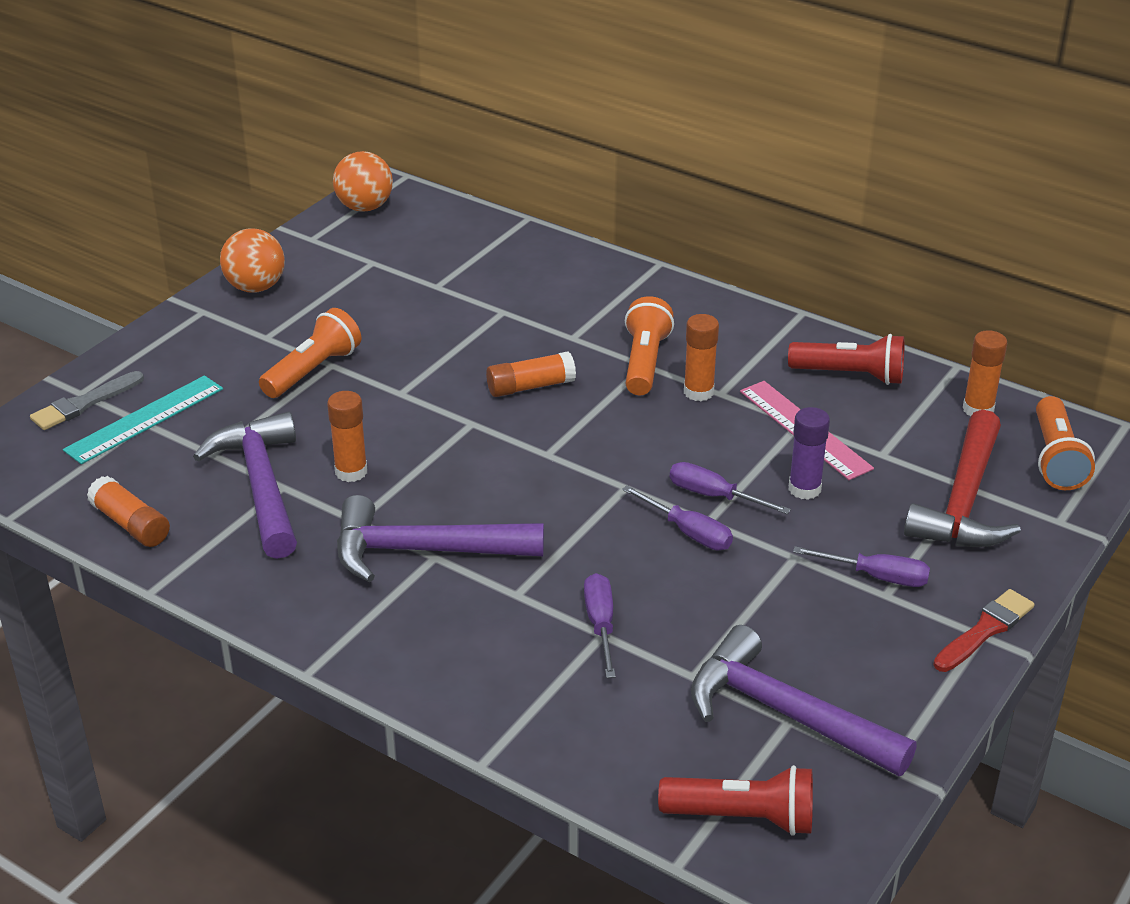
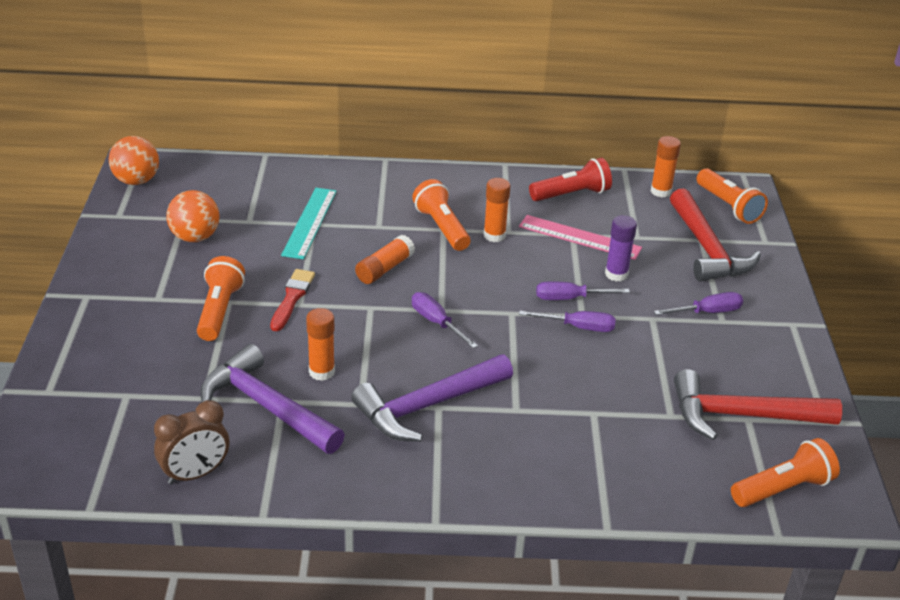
camera: 35 degrees left, 0 degrees up
(84, 404) = (60, 399): grey brush -> none
(131, 524) = (195, 474): orange glue stick -> brown clock
(145, 419) = (124, 392): turquoise ruler -> turquoise ruler (310, 222)
(255, 287) = (111, 265): orange ball -> orange ball (195, 237)
(600, 624) = (586, 407): purple screwdriver -> purple screwdriver (436, 322)
(743, 817) = (783, 489): red flashlight -> orange flashlight
(785, 713) = (742, 415): purple hammer -> red hammer
(985, 630) = (792, 320): red brush -> red brush (292, 298)

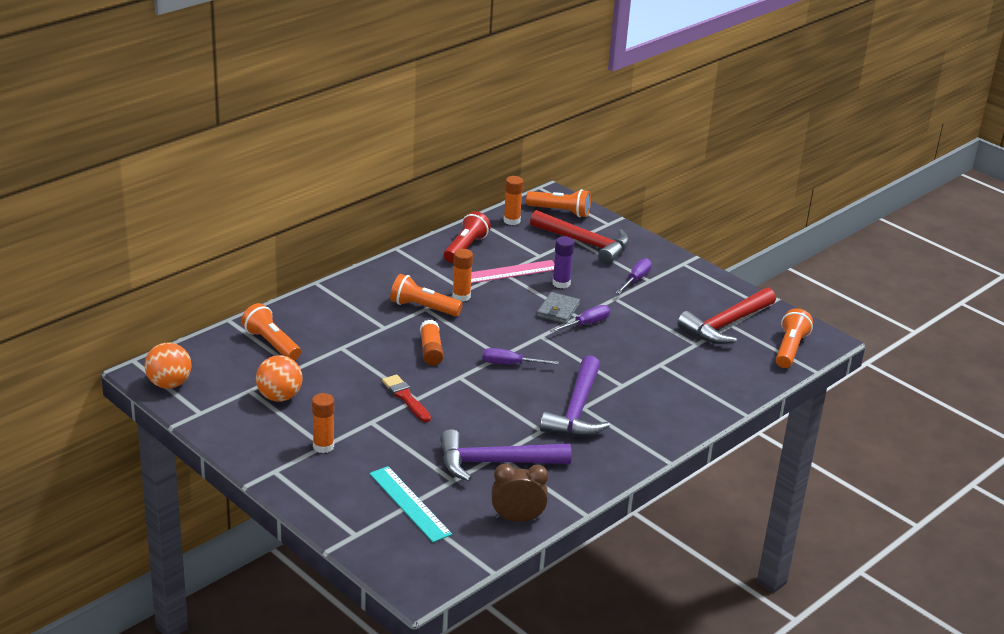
camera: 45 degrees left, 5 degrees down
(195, 474) = (517, 519): brown clock -> brown clock turned 105 degrees counterclockwise
(219, 310) = (375, 430): orange flashlight -> orange flashlight (271, 344)
(310, 222) = (337, 348): turquoise ruler -> turquoise ruler (410, 503)
(321, 372) = (493, 427): orange glue stick -> orange glue stick (323, 446)
(569, 298) = (558, 310): purple screwdriver -> grey wallet

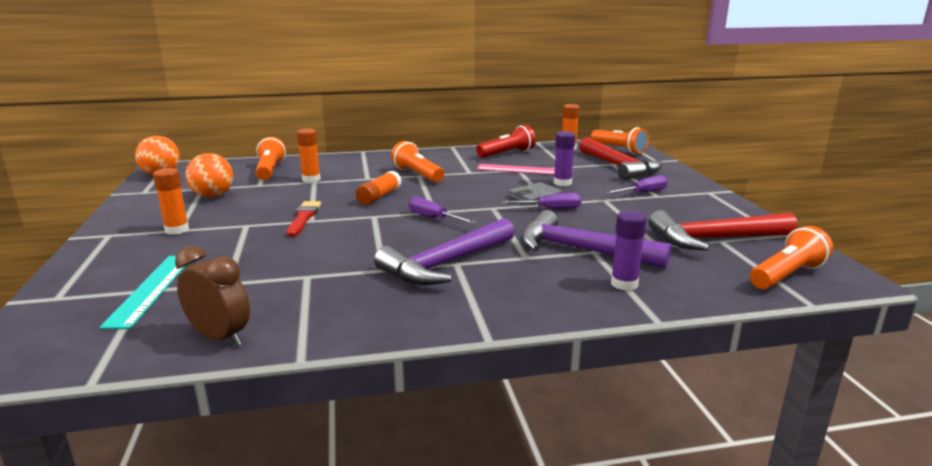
camera: 35 degrees right, 10 degrees down
(461, 296) = (460, 174): orange glue stick -> orange glue stick (311, 179)
(495, 462) = (291, 281): purple hammer -> purple hammer (581, 250)
(704, 390) = (624, 284): none -> purple glue stick

